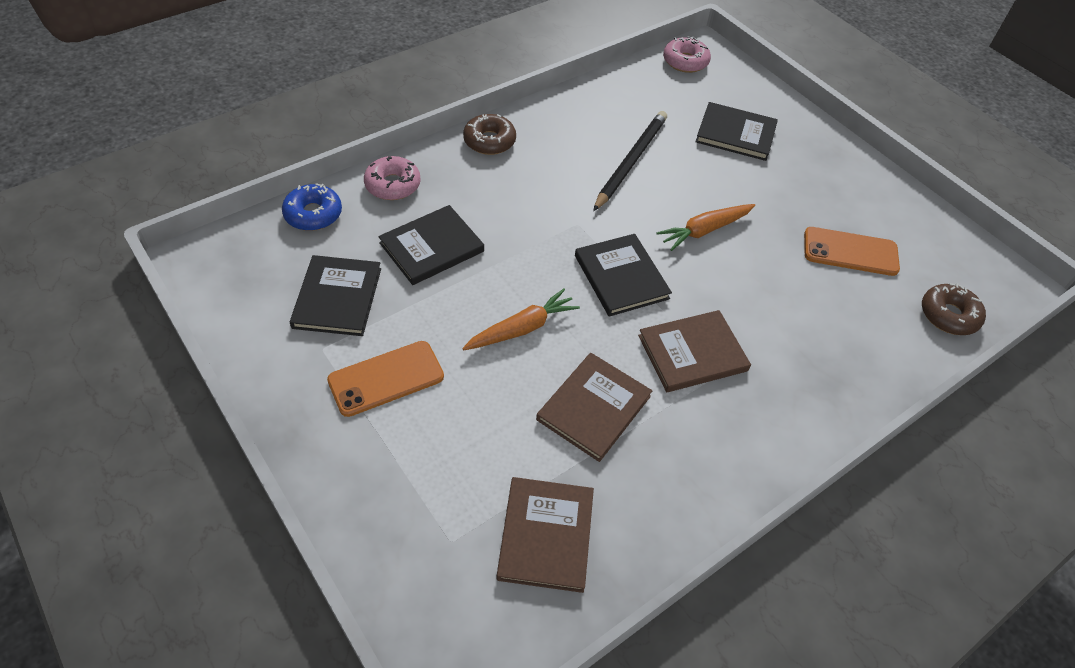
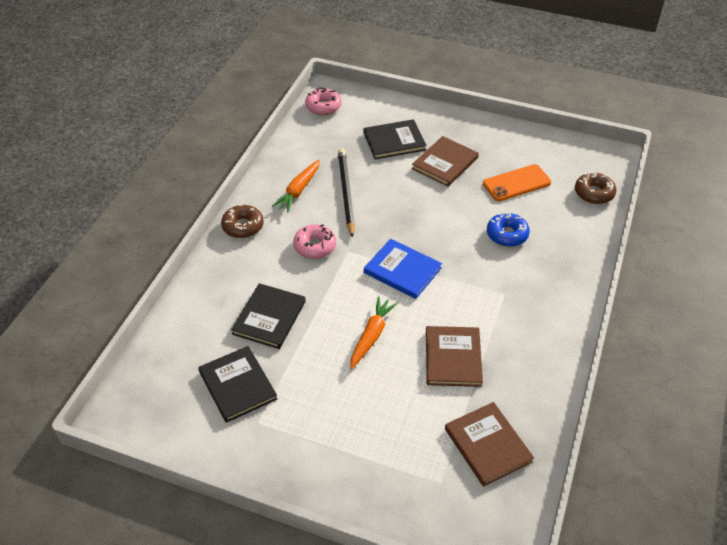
camera: 30 degrees left, 5 degrees down
(313, 214) = (167, 340): blue donut -> blue donut (507, 234)
(386, 378) = (316, 416): orange phone -> none
(393, 185) = (204, 291): pink donut -> pink donut (315, 246)
(621, 277) = (402, 270): black book -> blue book
(692, 353) = (480, 293): brown book -> brown book (445, 163)
(704, 230) = (426, 214): orange carrot -> orange carrot (298, 190)

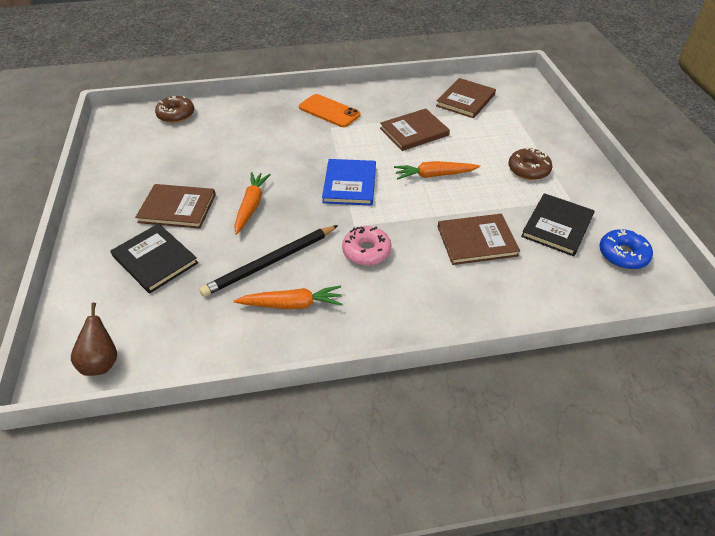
camera: 120 degrees left, 0 degrees up
(243, 226) = (384, 324): brown donut -> brown donut (528, 169)
(269, 317) = (477, 241): black book -> brown book
(323, 106) = (102, 362): pink donut -> brown pear
(418, 202) = (251, 206): none -> orange carrot
(507, 234) = (260, 143): blue donut -> blue donut (622, 254)
(516, 183) = (185, 156): orange phone -> orange phone (329, 111)

